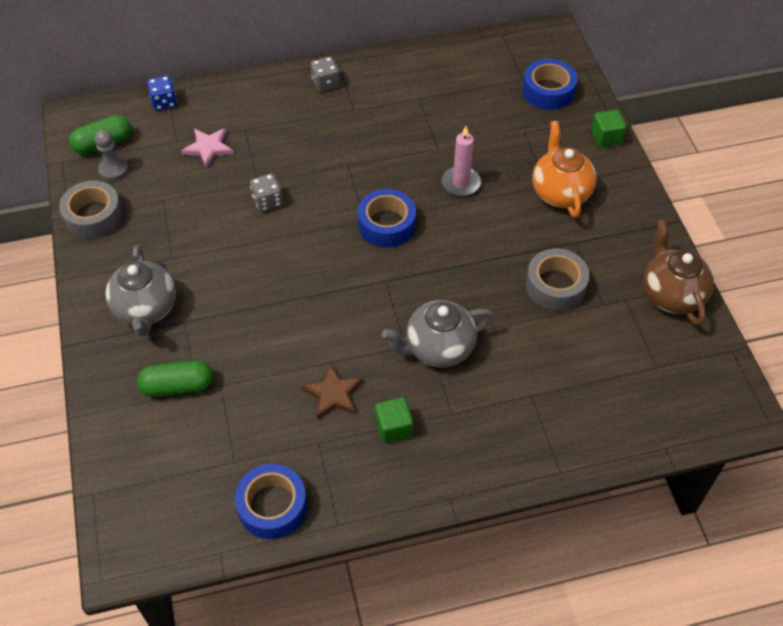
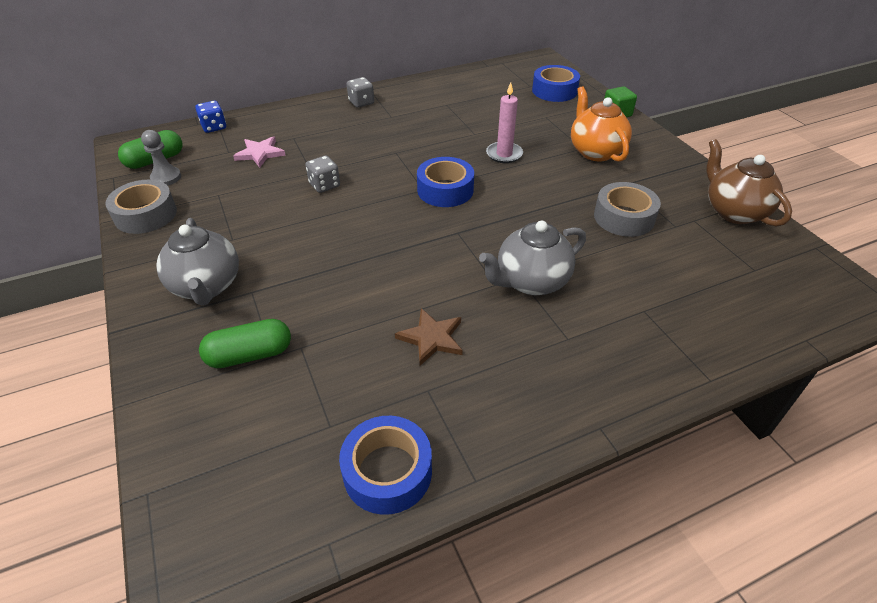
camera: 10 degrees left, 10 degrees down
(393, 427) = (509, 362): green cube -> none

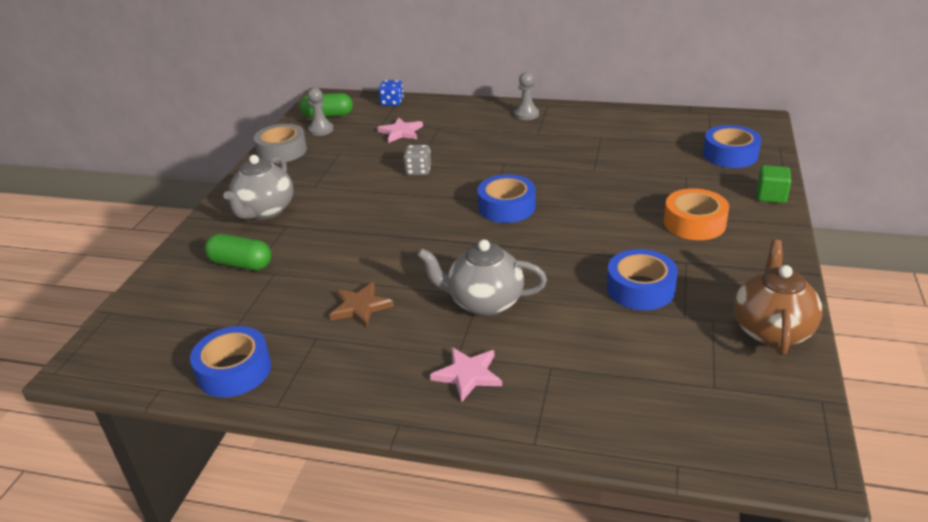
camera: 40 degrees right, 10 degrees down
(361, 102) = (526, 114): grey dice -> grey pawn
(504, 154) = (598, 196): pink candle -> none
(595, 151) = (694, 223): orange teapot -> orange tape
(596, 351) = (468, 375): none -> pink star
(624, 217) = (640, 289): grey tape -> blue tape

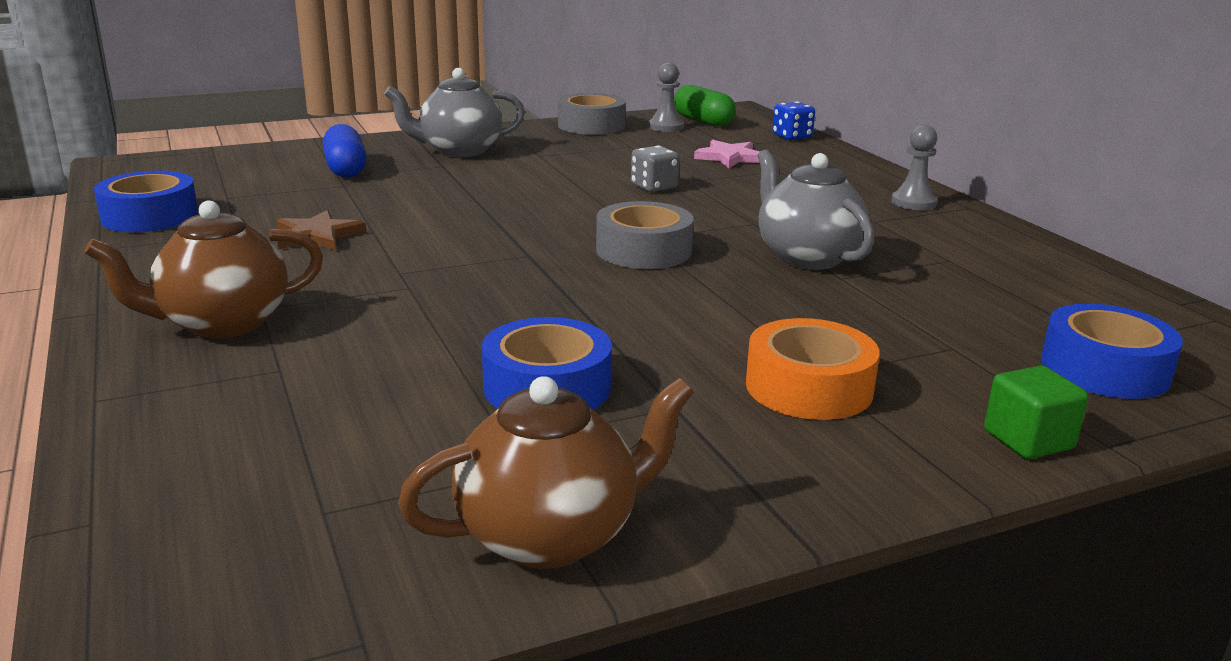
camera: 50 degrees right, 10 degrees down
(241, 264) = (345, 169): green capsule -> blue capsule
(468, 375) = (222, 323): pink star -> brown teapot
(484, 302) = (393, 293): grey teapot -> grey teapot (806, 257)
(506, 207) = (643, 250): blue tape -> grey tape

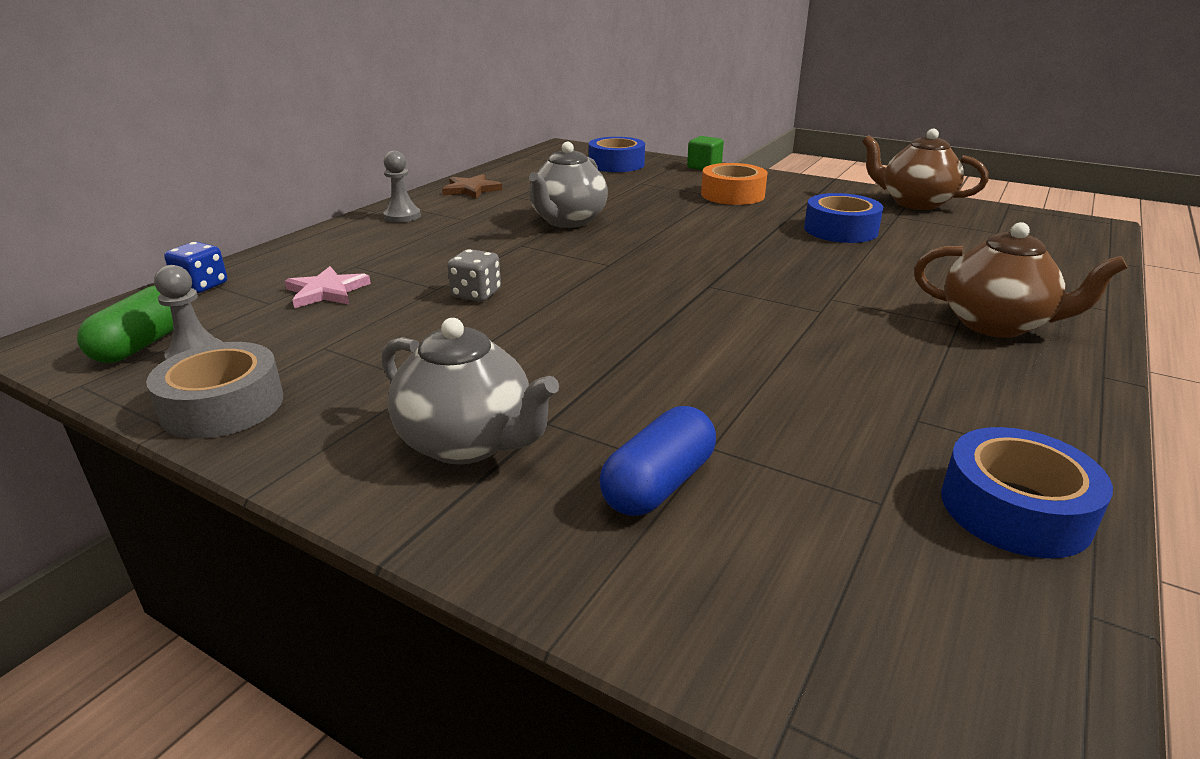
camera: 125 degrees left, 5 degrees up
(317, 236) = (840, 376): brown star -> brown star (471, 189)
(643, 250) = (634, 258): grey tape -> none

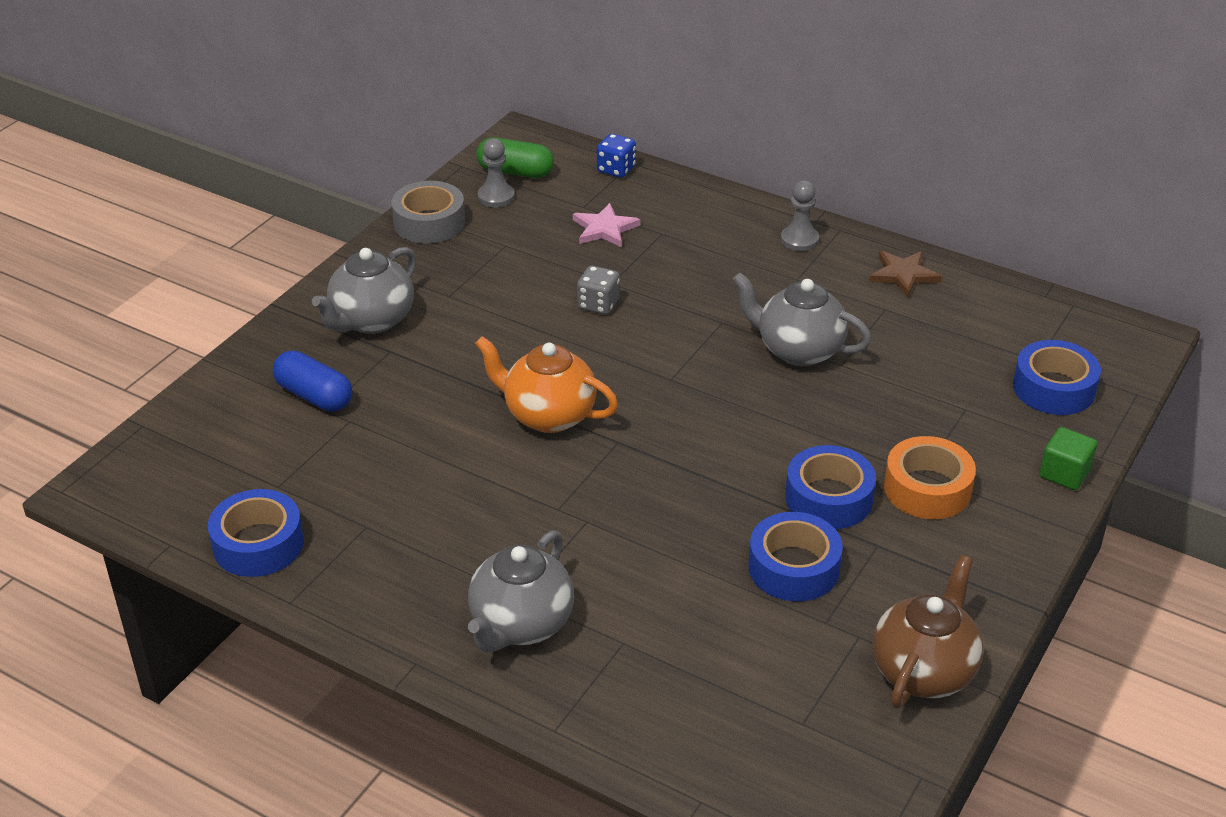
camera: 90 degrees right, 10 degrees up
(674, 317) = (548, 415): none -> orange teapot
(755, 218) = (828, 498): none -> blue tape
(996, 325) = (520, 625): brown teapot -> grey teapot

